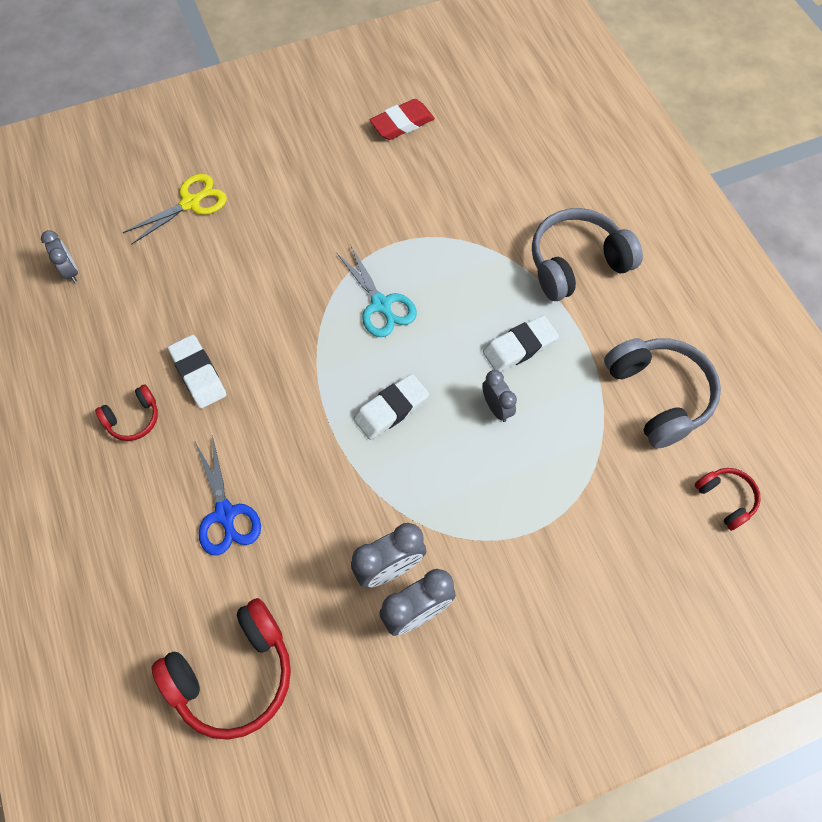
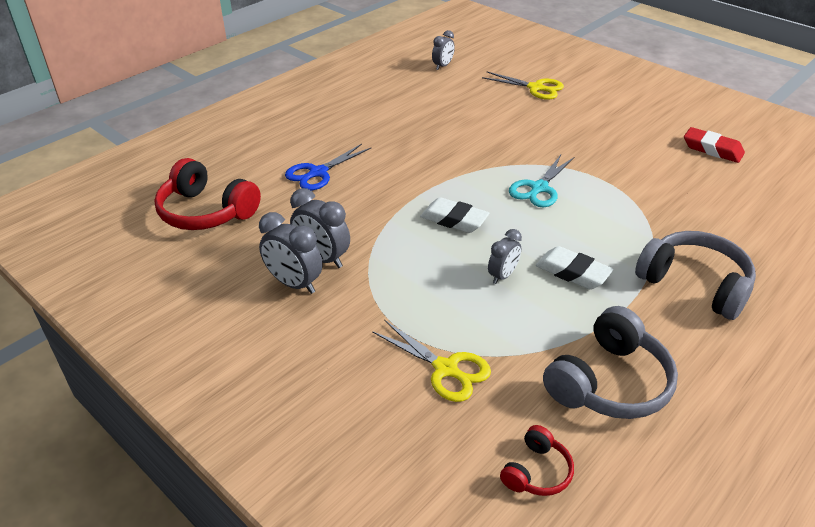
camera: 65 degrees right, 25 degrees down
(133, 418) = (360, 118): red headphones -> none
(198, 374) = (411, 131): white eraser -> none
(594, 516) = (445, 369): none -> yellow scissors

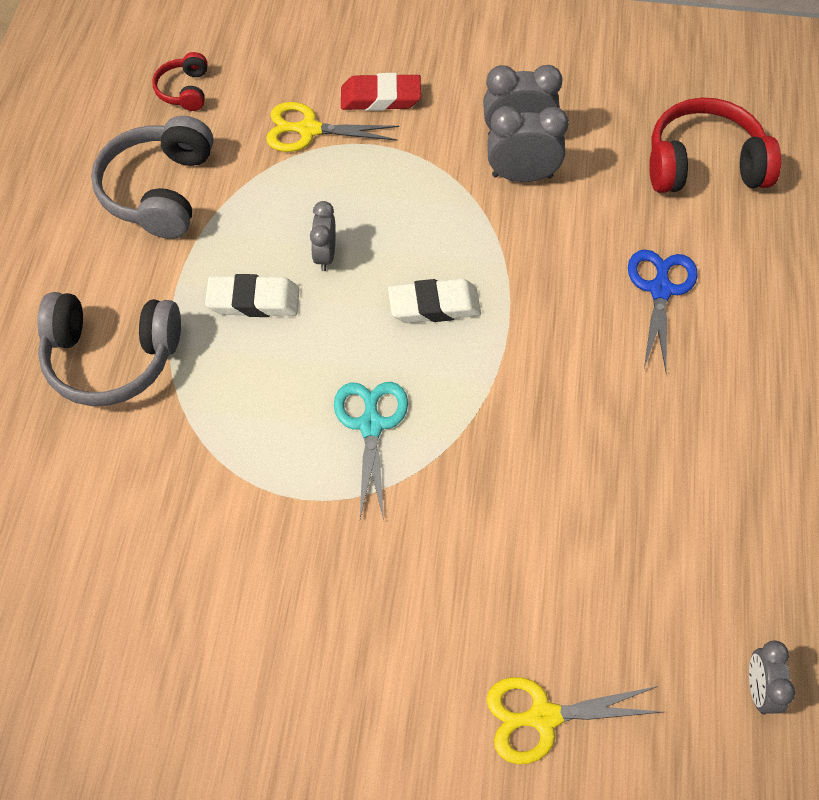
camera: 145 degrees right, 20 degrees up
(712, 149) = (157, 690): red eraser -> red eraser (380, 98)

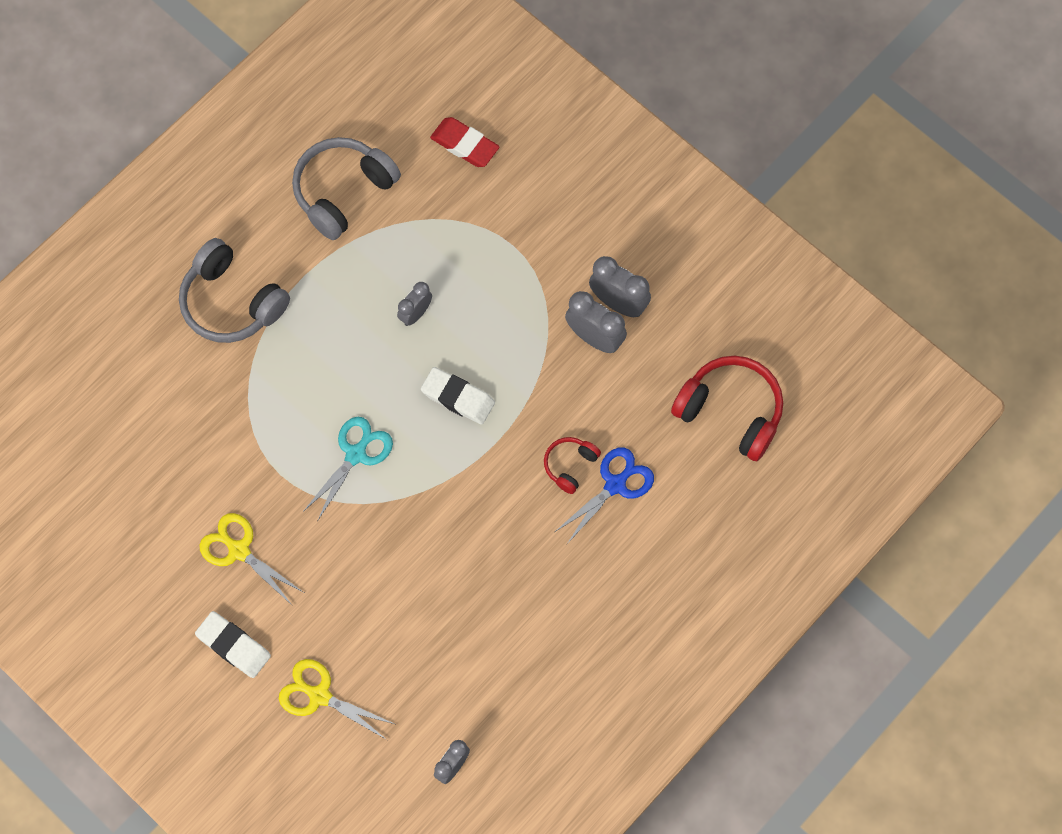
camera: 35 degrees right, 10 degrees up
(185, 90) = (415, 116): red headphones -> red headphones (570, 465)
(254, 301) = (346, 318): white eraser -> white eraser (234, 646)
(309, 130) = (477, 205): yellow scissors -> yellow scissors (239, 550)
(380, 98) = (547, 209): red eraser -> red eraser (464, 145)

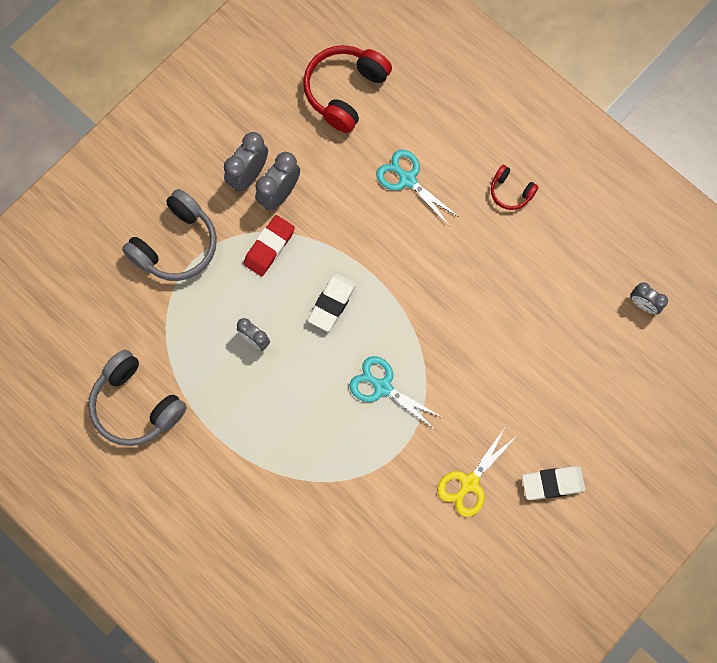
camera: 90 degrees left, 5 degrees up
(231, 302) = (240, 500): grey headphones -> grey headphones (176, 245)
(234, 646) = (552, 483): white eraser -> white eraser turned 45 degrees clockwise
(320, 695) = (591, 410): yellow scissors -> none
(464, 145) = (95, 300): red eraser -> red eraser (269, 247)
(570, 465) = (391, 214): red headphones -> red headphones (511, 192)
(615, 485) = (407, 179): blue scissors -> turquoise scissors

